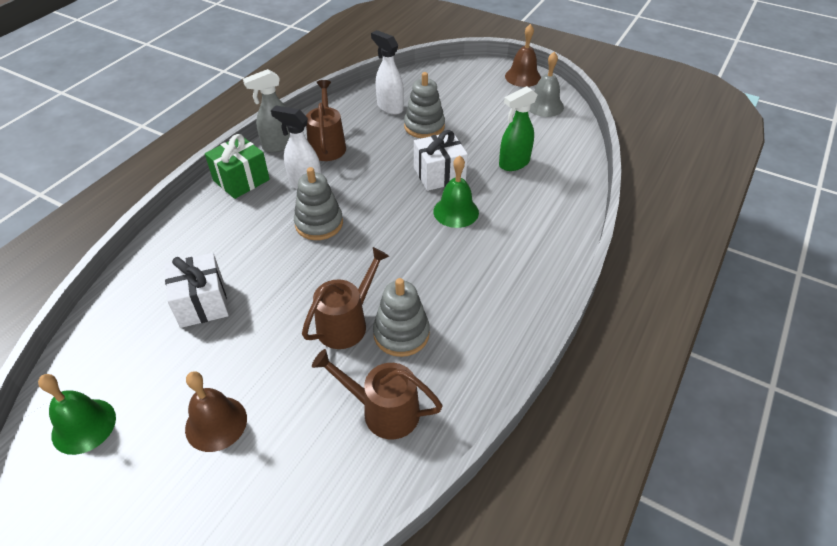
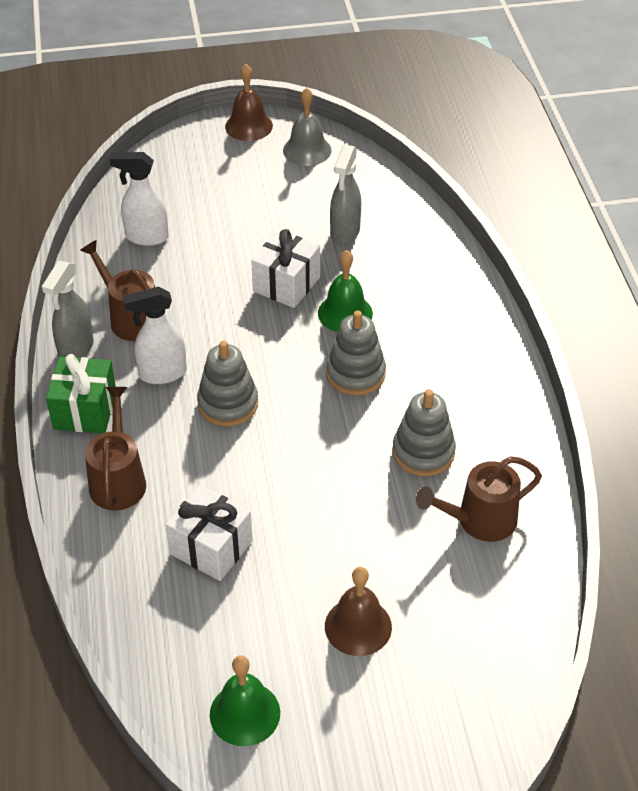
camera: 40 degrees left, 0 degrees up
(346, 323) = (367, 475): brown watering can -> brown watering can (118, 480)
(424, 126) = (210, 240): grey stacking toy -> grey stacking toy (355, 374)
(513, 163) = (345, 232): green spray bottle -> grey spray bottle

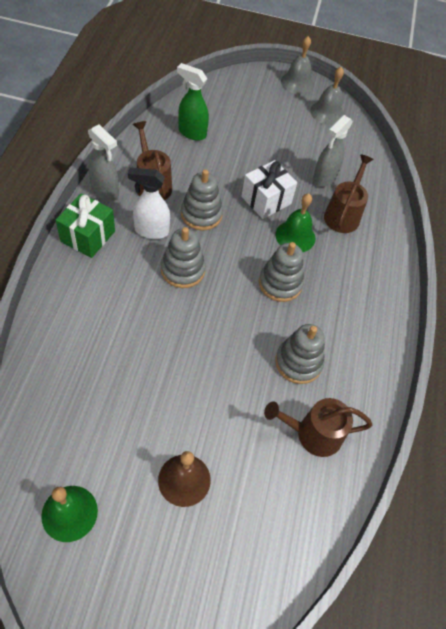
camera: 15 degrees right, 10 degrees up
(76, 349) = (105, 191): grey spray bottle -> grey spray bottle turned 90 degrees counterclockwise
(118, 480) = (81, 295): brown watering can -> brown watering can (343, 215)
(146, 237) = (192, 133): white spray bottle -> green spray bottle
(211, 547) = (115, 372): white gift -> none
(214, 331) = (201, 214): none -> grey stacking toy
(248, 126) = (297, 83): brown bell -> grey bell

